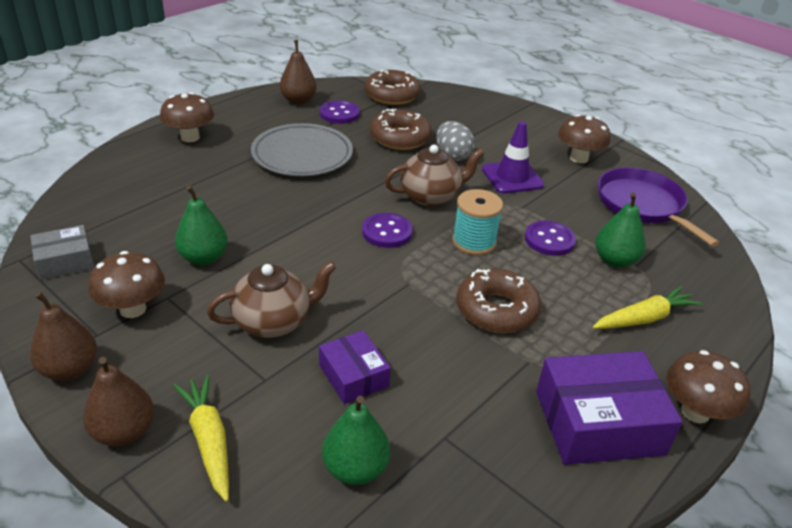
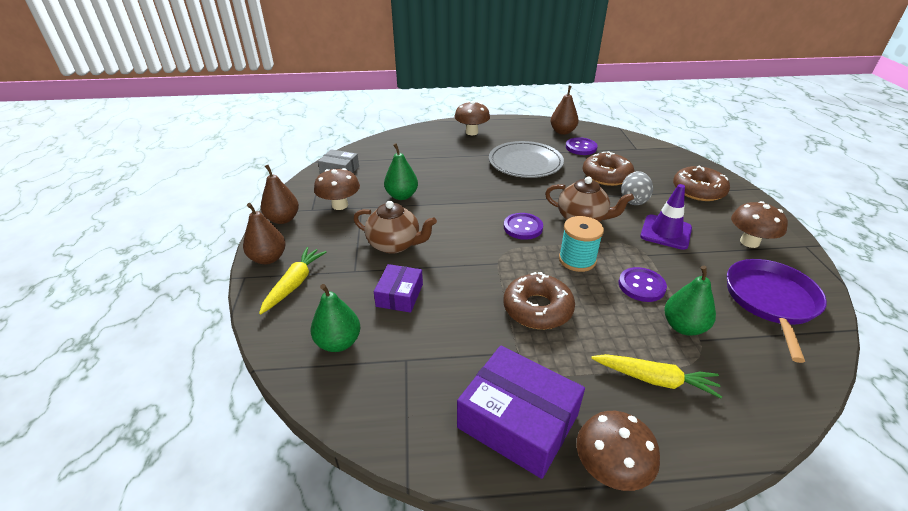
camera: 45 degrees right, 0 degrees up
(392, 95) = (635, 147): brown donut -> brown donut (698, 190)

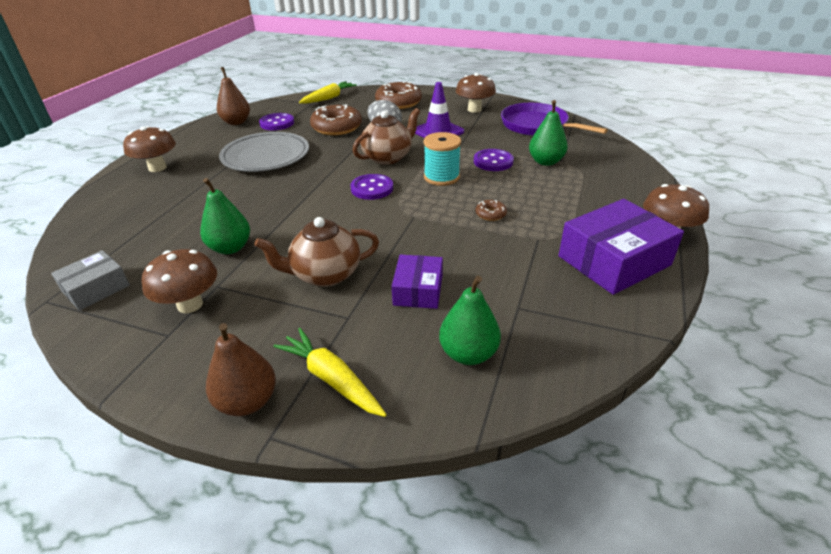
camera: 65 degrees left, 0 degrees up
(283, 219) = (159, 371): brown pear -> none
(395, 244) = (325, 274): brown teapot -> brown teapot turned 150 degrees counterclockwise
(399, 295) = (418, 290): purple box -> purple box turned 60 degrees clockwise
(537, 308) = (490, 214): brown donut -> brown donut, size x0.46
(654, 379) = (591, 190): yellow carrot -> yellow carrot (329, 98)

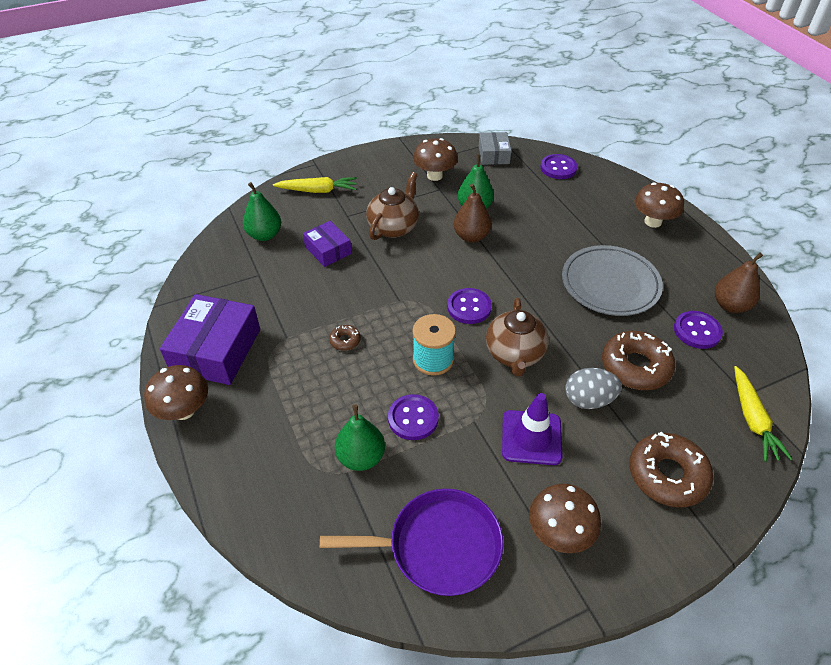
camera: 135 degrees right, 10 degrees up
(95, 237) = (558, 168): none -> purple button
(247, 401) = (341, 166): brown pear -> brown pear (471, 236)

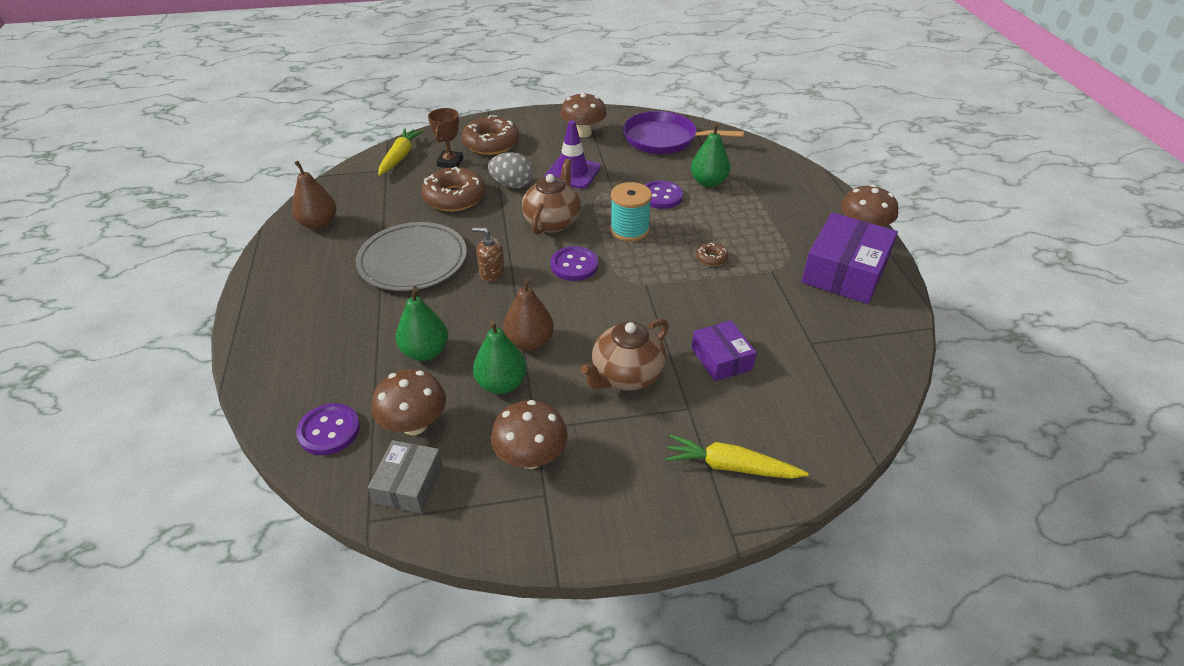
camera: 165 degrees left, 5 degrees down
(264, 235) = (811, 399): green pear -> green pear (425, 352)
(535, 286) = (492, 272): none -> brown soap dispenser
(653, 222) = (292, 318): brown mushroom -> brown mushroom (414, 425)
(686, 423) = (450, 162): none -> brown trophy
(697, 331) = (374, 211): purple button -> none

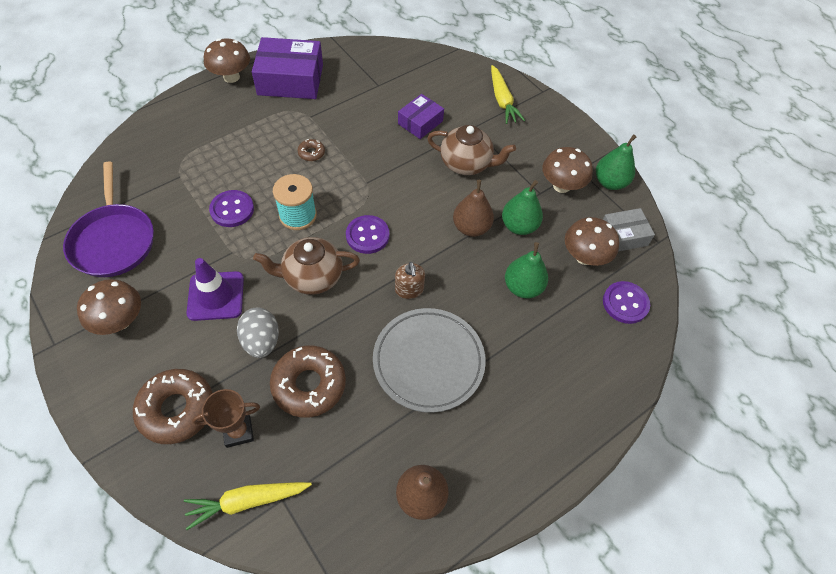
camera: 120 degrees left, 15 degrees up
(708, 182) = (193, 182): green pear -> green pear (610, 182)

